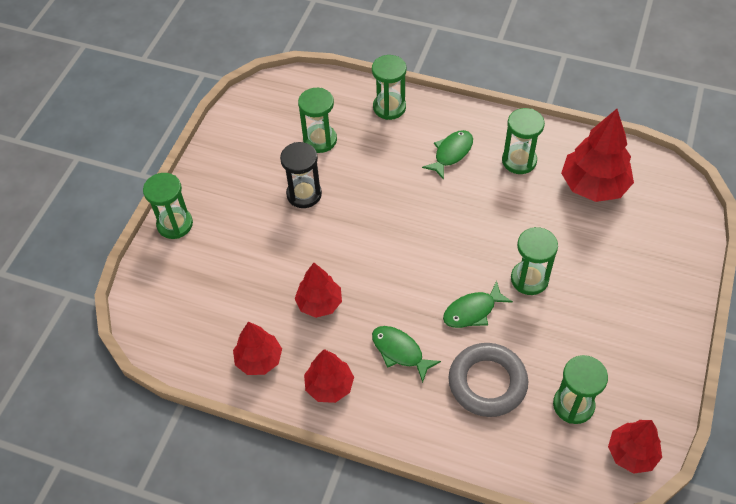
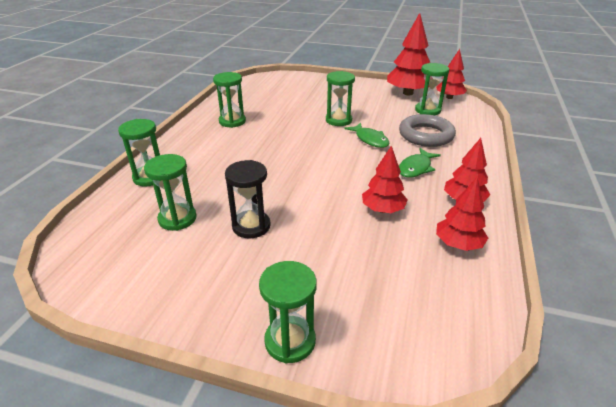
camera: 95 degrees left, 20 degrees down
(451, 153) = (217, 147): green fish -> none
(594, 185) = (259, 99): red tree -> red tree (408, 93)

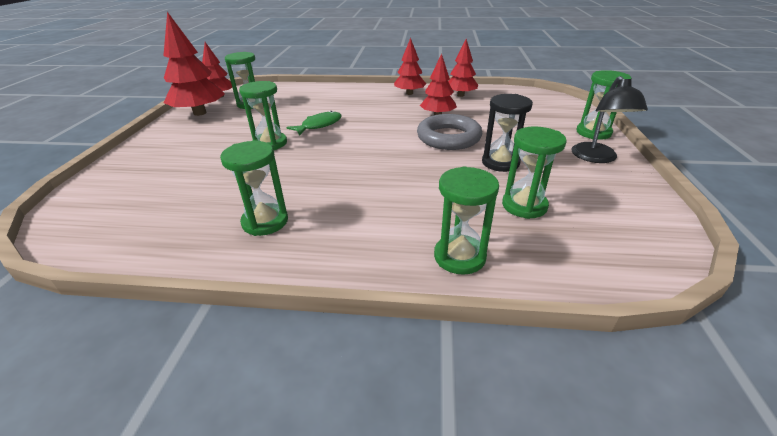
camera: 100 degrees left, 0 degrees up
(222, 305) = (596, 158): none -> black lamp
(416, 168) = (369, 107): green fish -> none
(426, 135) = (307, 104): grey ring -> grey ring (448, 137)

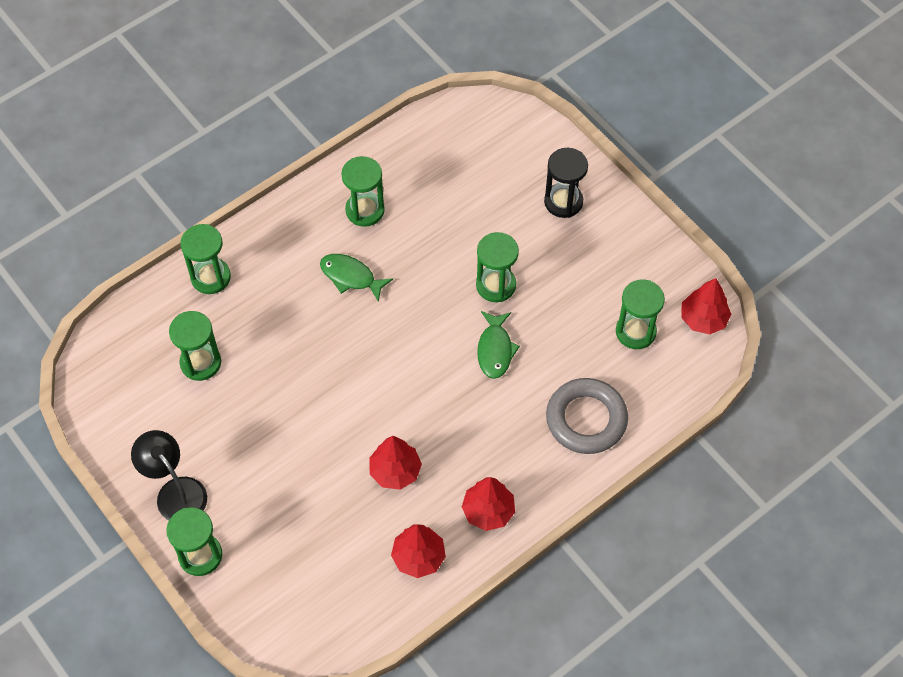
camera: 135 degrees right, 25 degrees up
(200, 113) = (656, 273): red tree -> none
(342, 191) = (350, 277): none -> green fish
(448, 137) = (340, 427): grey ring -> grey ring (586, 419)
(500, 162) = (257, 415): black hourglass -> black hourglass (563, 202)

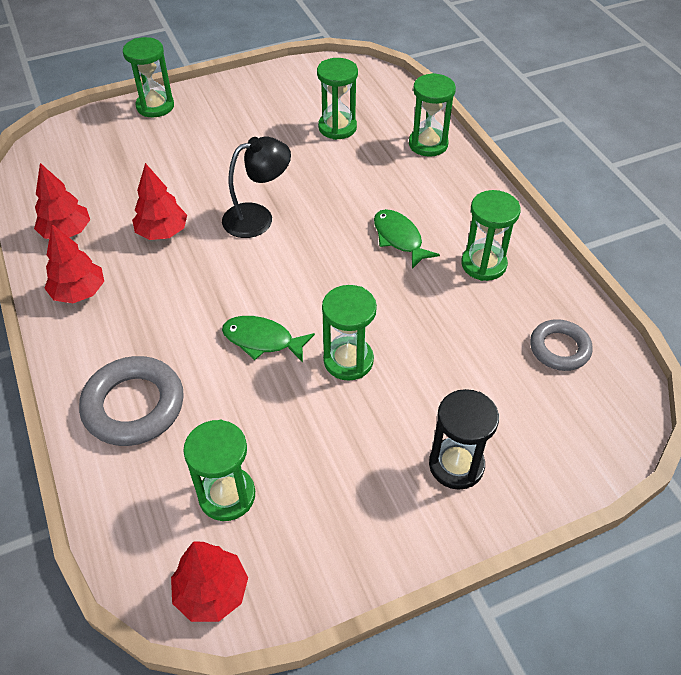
camera: 105 degrees right, 10 degrees down
(175, 491) = (219, 100): black lamp -> black lamp (258, 217)
(350, 277) = (399, 238): green fish -> green fish turned 75 degrees counterclockwise
(440, 151) = (559, 348): none -> grey ring

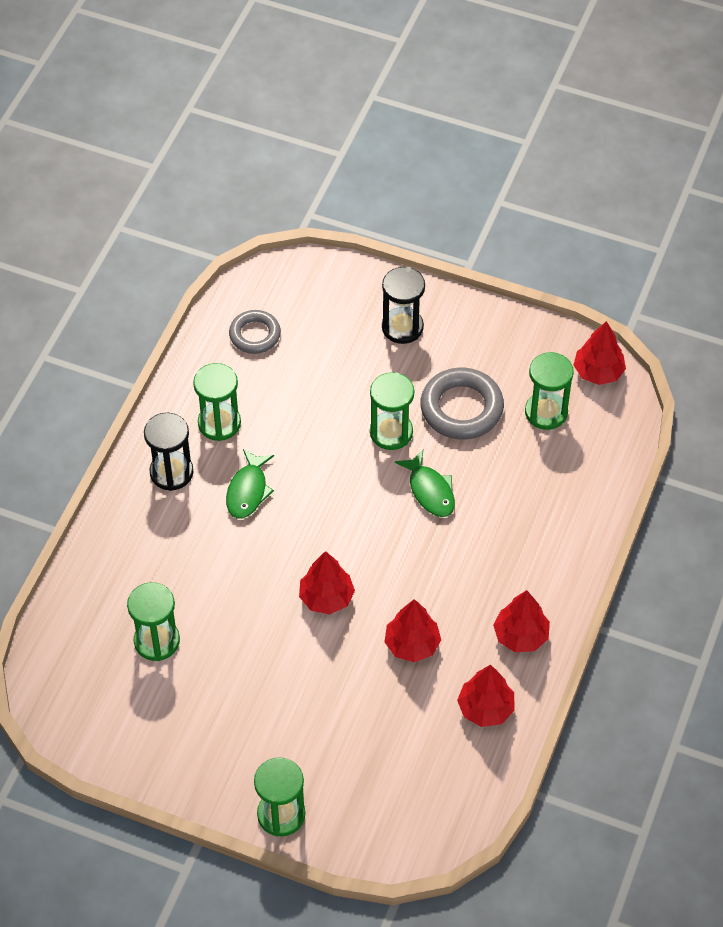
camera: 135 degrees left, 5 degrees up
(134, 406) = (554, 511): grey ring -> grey ring (461, 408)
(258, 217) = (326, 597): black lamp -> red tree
(428, 144) = (110, 557): green hourglass -> none
(466, 211) = (171, 472): none -> black hourglass

